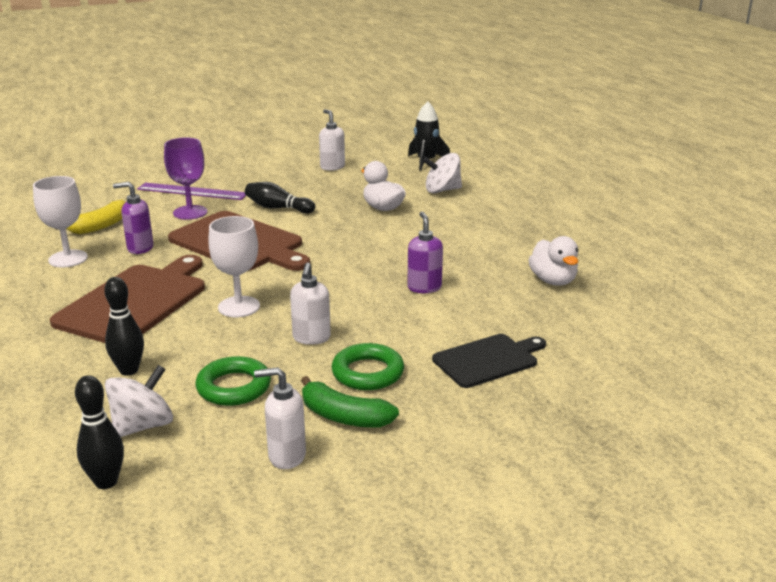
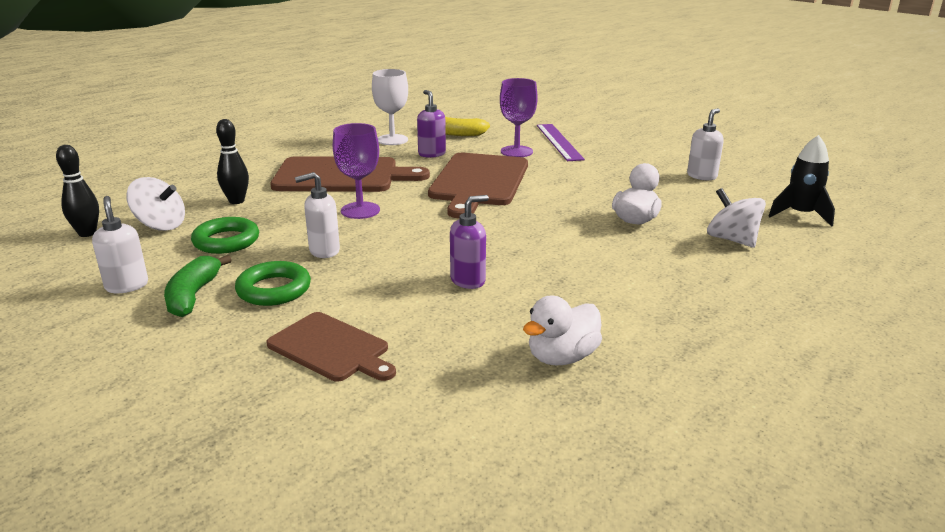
camera: 65 degrees right, 0 degrees up
(239, 307) = (360, 210): white goblet -> purple goblet
(278, 208) = (569, 178): black bowling pin -> none
(488, 360) = (331, 348): black cutting board -> brown cutting board

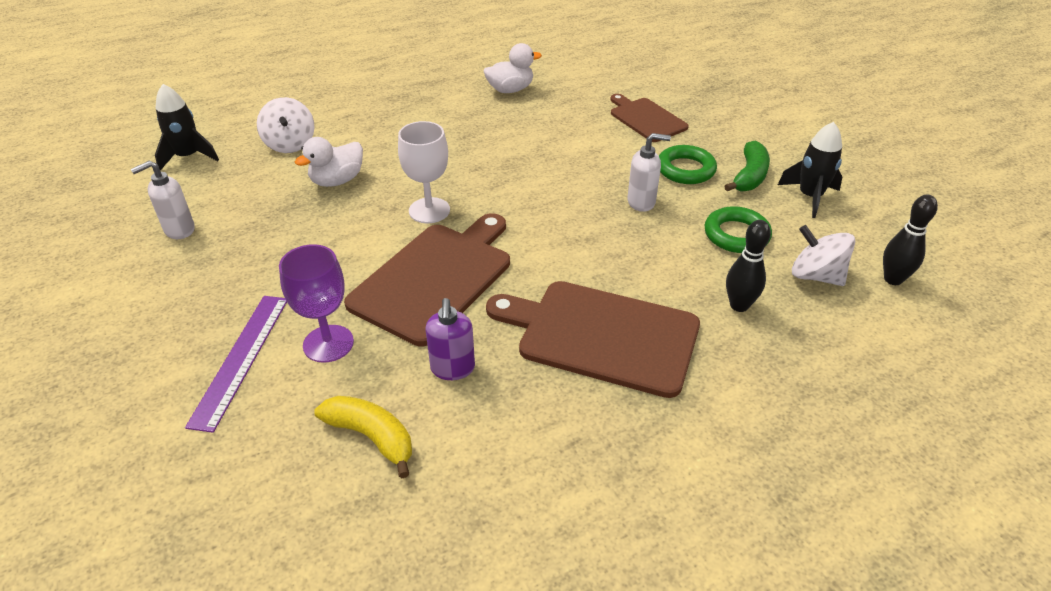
camera: 160 degrees left, 15 degrees up
(127, 286) = (809, 197): white soap dispenser -> black rocket
(360, 210) = (594, 254): purple goblet -> none
(392, 140) = (491, 440): white goblet -> white goblet (429, 210)
(468, 280) = (532, 148): purple soap dispenser -> none

